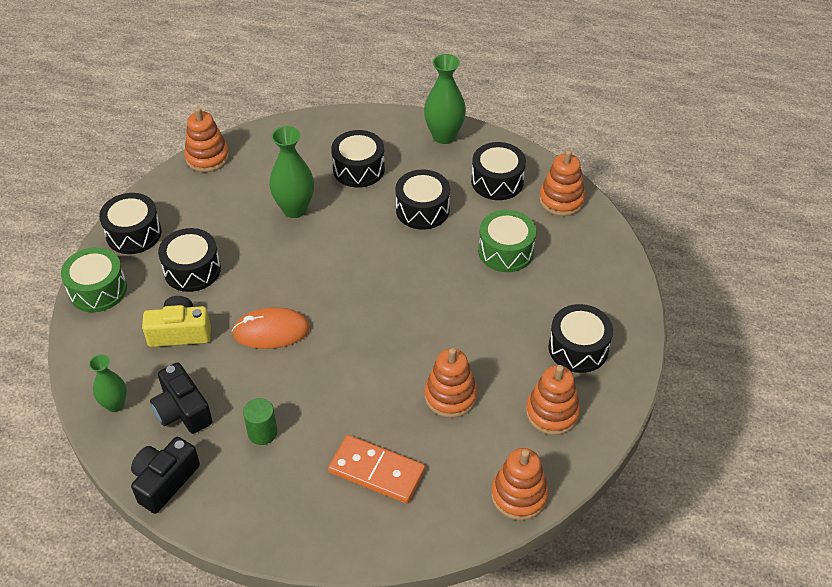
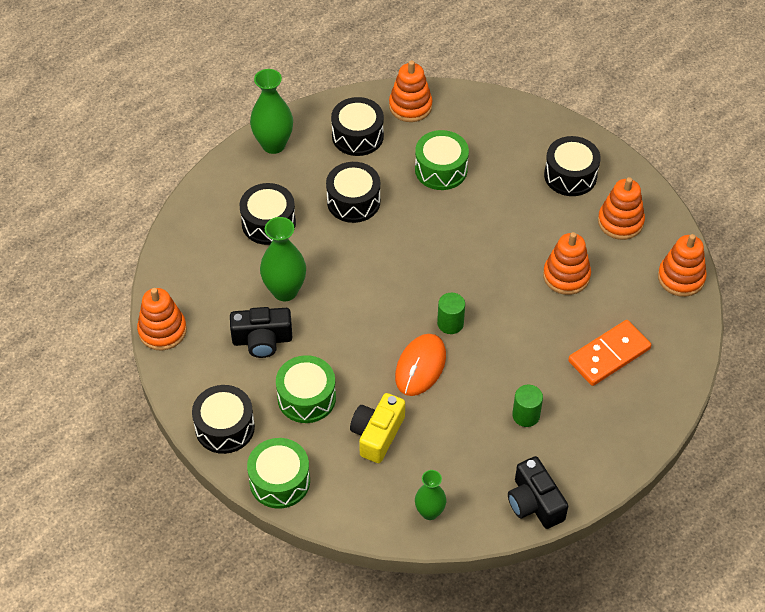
camera: 60 degrees left, 5 degrees up
(182, 410) = (467, 463): black camera -> black camera (262, 340)
(192, 270) = (306, 397): black drum -> green drum
(333, 332) = (450, 323): none -> green cylinder

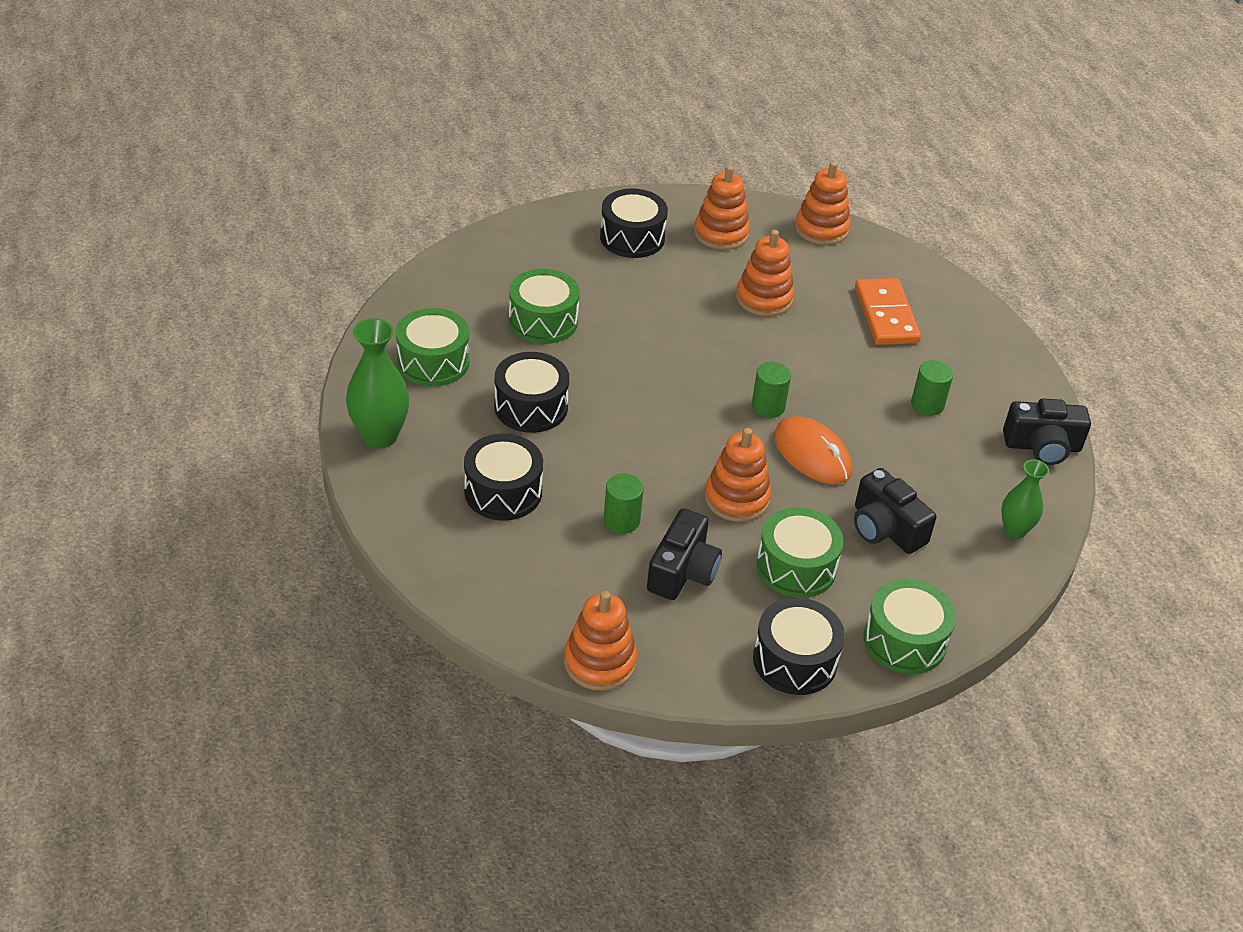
camera: 65 degrees left, 10 degrees down
(285, 291) = (621, 520): green vase -> green cylinder
(357, 136) = (433, 362): black drum -> green drum
(377, 434) = (885, 528): yellow camera -> black camera
(410, 106) = (427, 303): orange stacking toy -> orange stacking toy (737, 498)

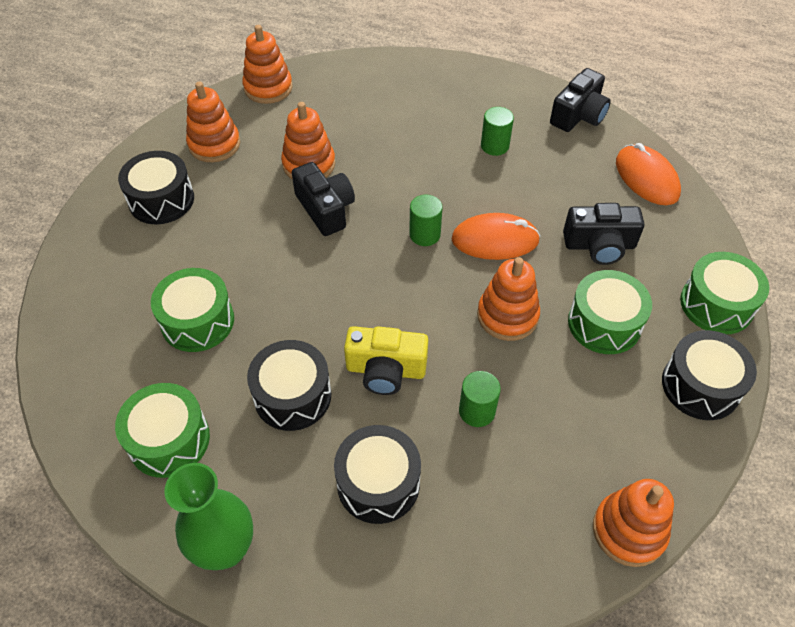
camera: 50 degrees left, 10 degrees up
(606, 448) = (385, 370): none -> yellow camera
(682, 571) = (562, 402): black camera -> black camera (325, 209)
(886, 315) = (389, 111): orange domino -> none
(1014, 530) = (646, 178): green vase -> orange mouse

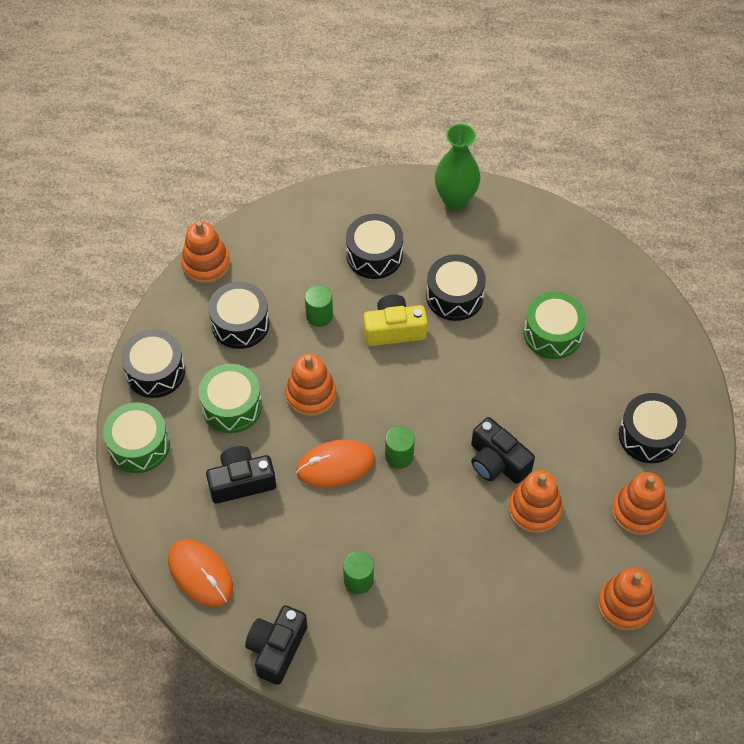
camera: 165 degrees right, 5 degrees up
(169, 440) = (525, 249): green drum -> none
(585, 424) = (240, 324): none -> black drum

